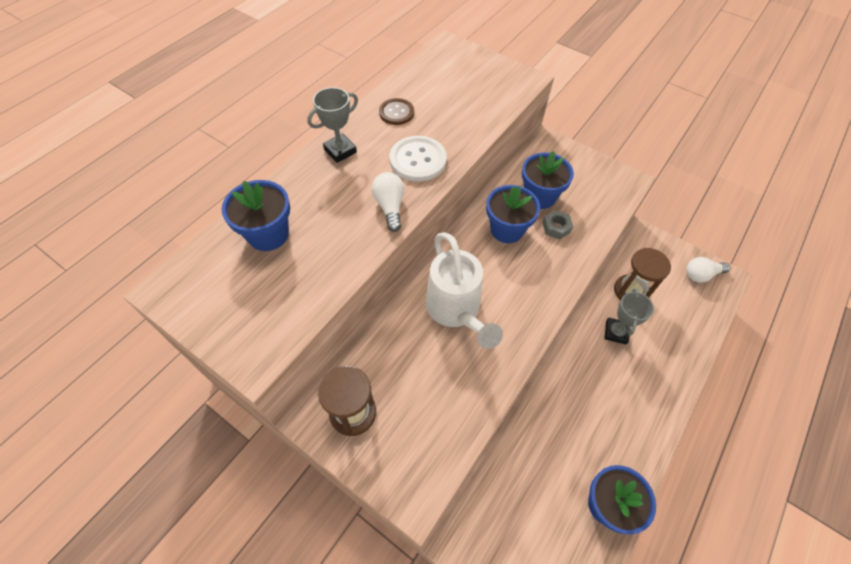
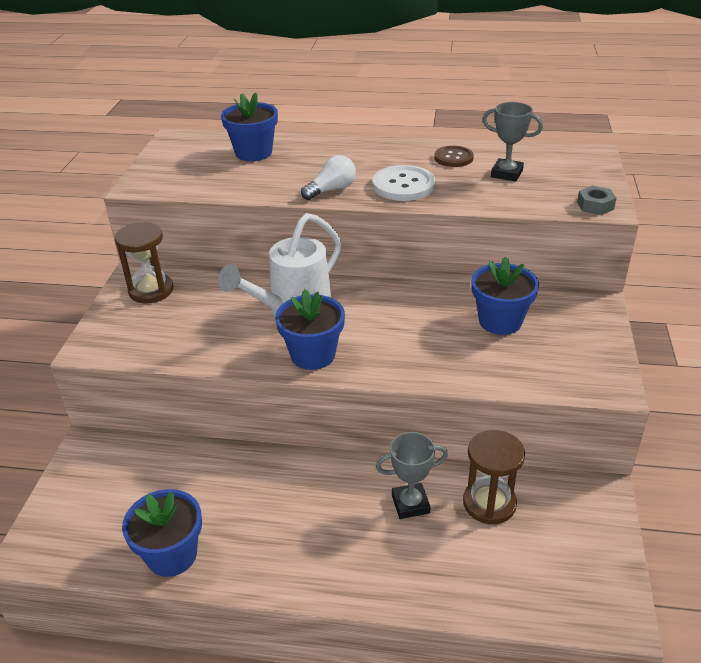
camera: 65 degrees right, 20 degrees down
(340, 151) = (373, 150): grey trophy -> grey trophy (506, 174)
(507, 229) = (426, 312): blue flower pot -> blue flower pot (313, 355)
(556, 227) = (465, 346): grey nut -> grey nut (595, 206)
(701, 275) = (593, 581): white light bulb -> none

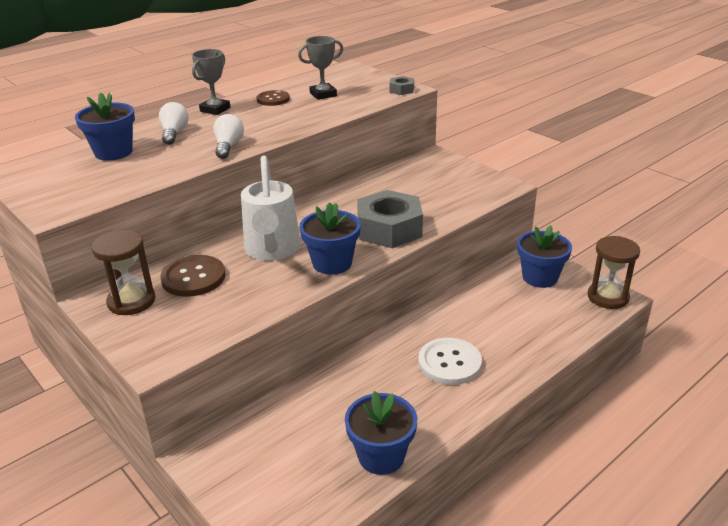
camera: 50 degrees left, 5 degrees down
(210, 298) = (193, 278): none -> brown button
(319, 156) = (174, 133): none -> white light bulb
(403, 185) = (272, 124): white button -> white button (449, 363)
(410, 504) = (463, 324): grey trophy -> grey trophy (215, 109)
(412, 355) = (389, 229): none -> grey nut
(489, 503) = (497, 296): brown hourglass -> brown hourglass (608, 297)
(500, 321) = (404, 188): blue flower pot -> blue flower pot (540, 277)

